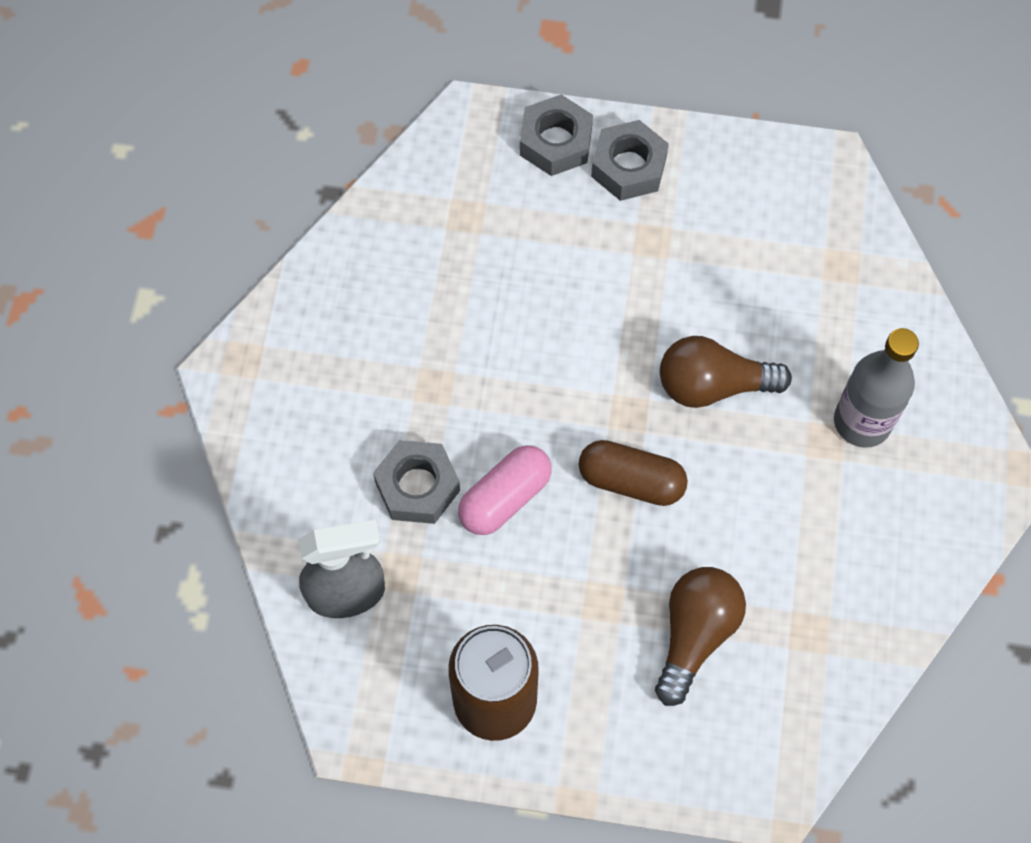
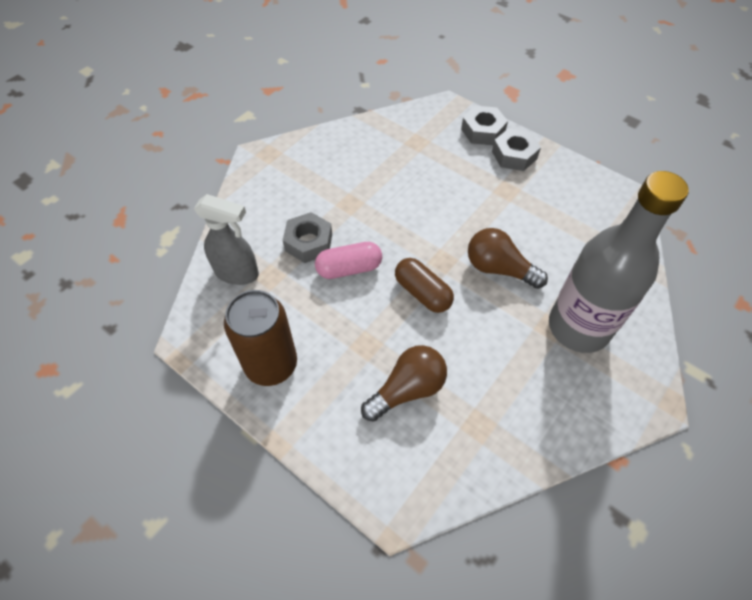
camera: 30 degrees right, 10 degrees down
(862, 422) = (578, 327): grey bottle -> grey bottle, size x1.60

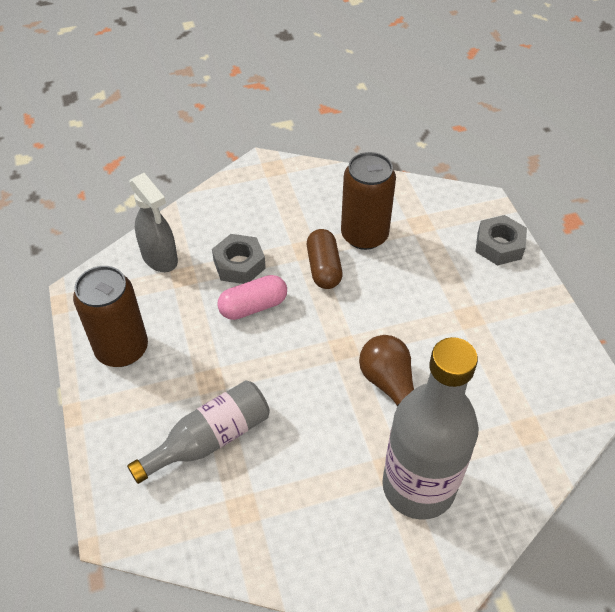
camera: 35 degrees right, 5 degrees down
(349, 268) = (253, 306): pink capsule -> pink capsule turned 45 degrees counterclockwise
(385, 170) = (364, 235): none -> brown can
(407, 390) = (210, 439): brown light bulb -> grey bottle
(422, 293) = (298, 365): brown capsule -> brown capsule (323, 268)
(514, 155) = (510, 286): grey nut -> none

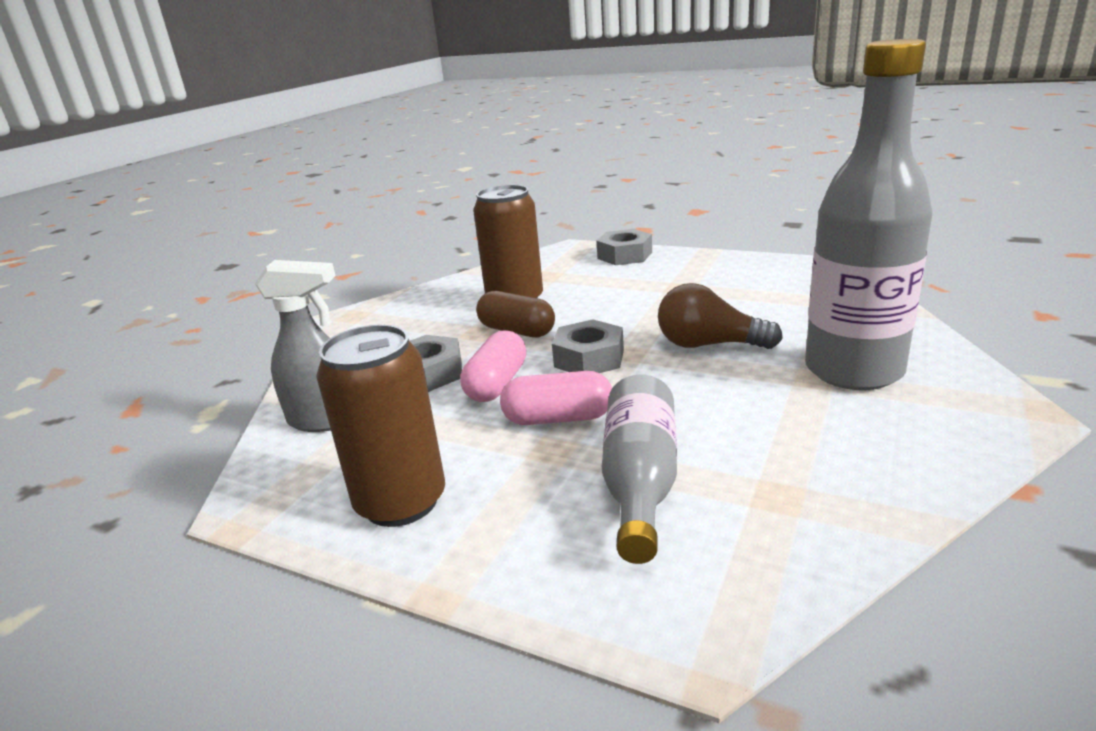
camera: 45 degrees left, 25 degrees down
(240, 362) = (558, 418): none -> pink capsule
(319, 331) = (589, 358): none -> grey nut

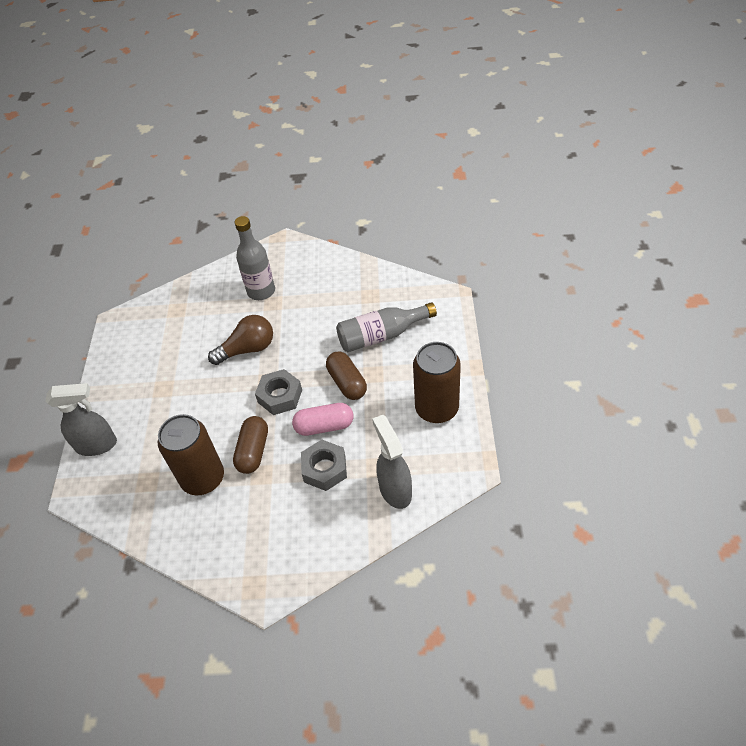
camera: 115 degrees left, 25 degrees up
(558, 418) = (347, 383): pink capsule -> brown capsule
(624, 255) = (97, 445): grey nut -> grey spray bottle
(709, 345) = (247, 349): brown light bulb -> brown light bulb turned 105 degrees counterclockwise
(853, 371) = (261, 291): grey bottle -> grey bottle, size x0.63

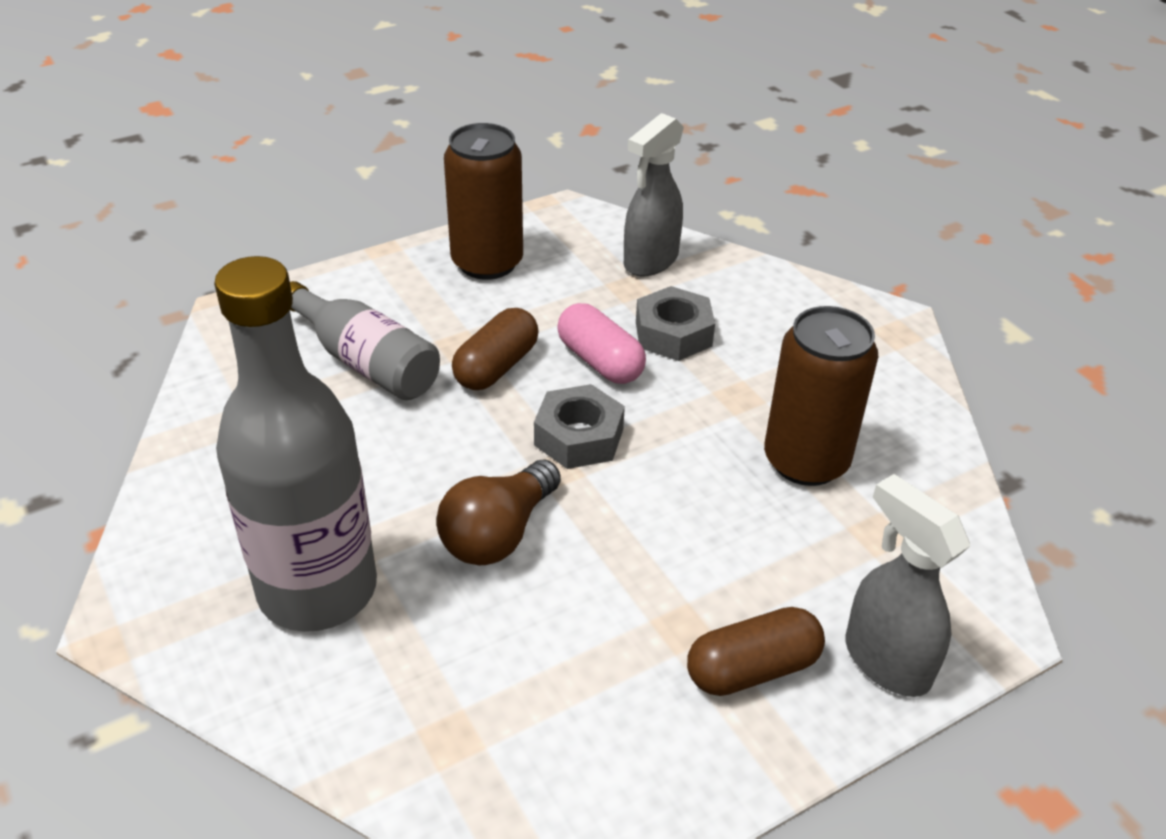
camera: 125 degrees left, 10 degrees down
(247, 349) = (498, 533): brown light bulb -> brown light bulb turned 90 degrees counterclockwise
(253, 451) = (708, 423): brown capsule -> brown capsule (752, 669)
(261, 291) = (318, 589): grey bottle -> grey bottle, size x1.60

